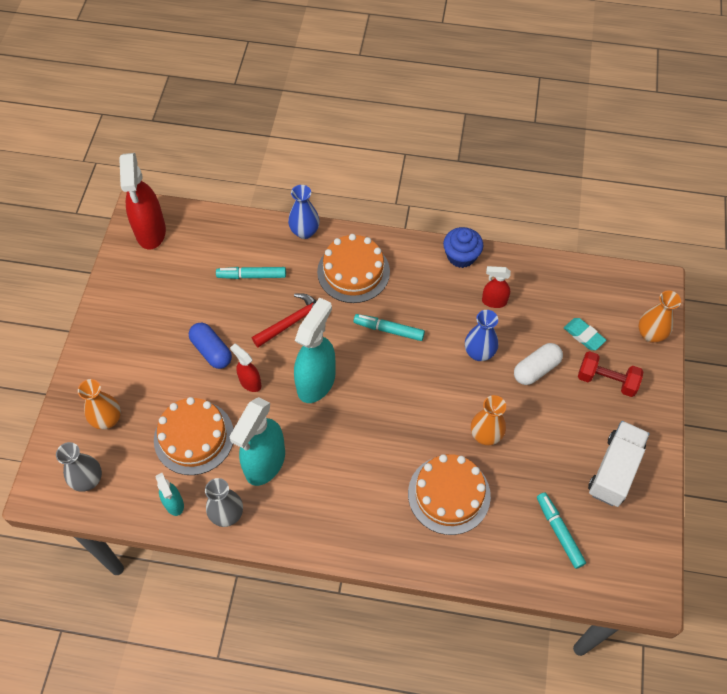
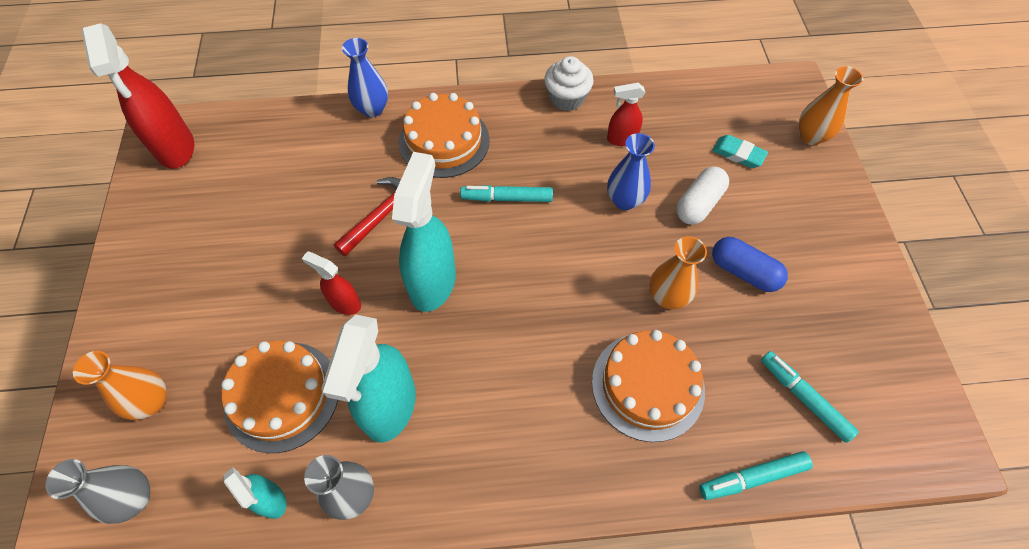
camera: 15 degrees left, 0 degrees up
(211, 351) = (284, 275): blue capsule -> blue capsule (744, 272)
(252, 276) = (317, 172): turquoise marker -> turquoise marker (752, 477)
(461, 256) = (567, 98): blue cupcake -> white cupcake
(606, 380) = (784, 198): red dumbbell -> none
(614, 470) = (838, 302): white truck -> none

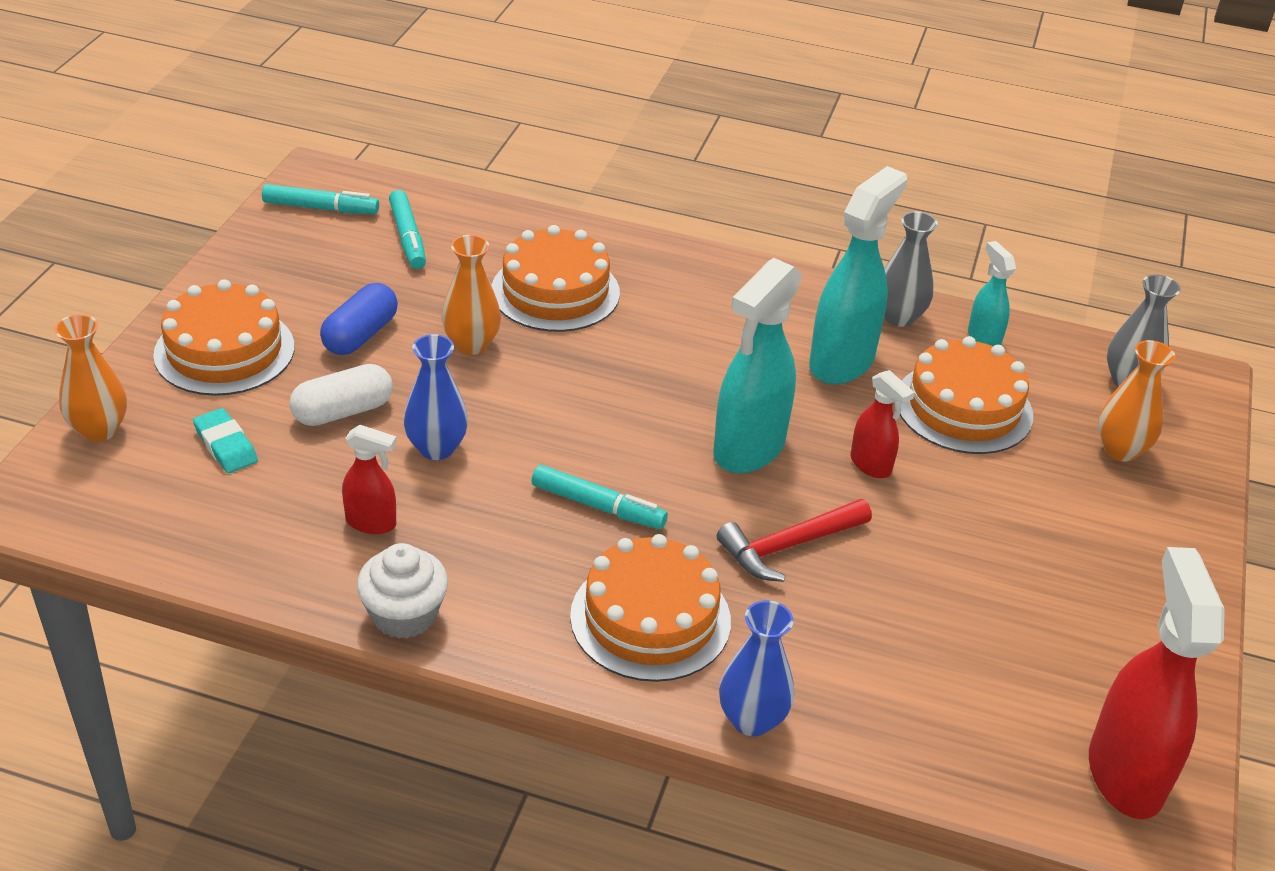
camera: 160 degrees left, 20 degrees down
(744, 272) = (360, 335): blue capsule -> blue capsule turned 60 degrees clockwise
(752, 477) = (509, 214): turquoise marker -> turquoise marker (321, 208)
(809, 220) = (224, 351): none -> orange cake

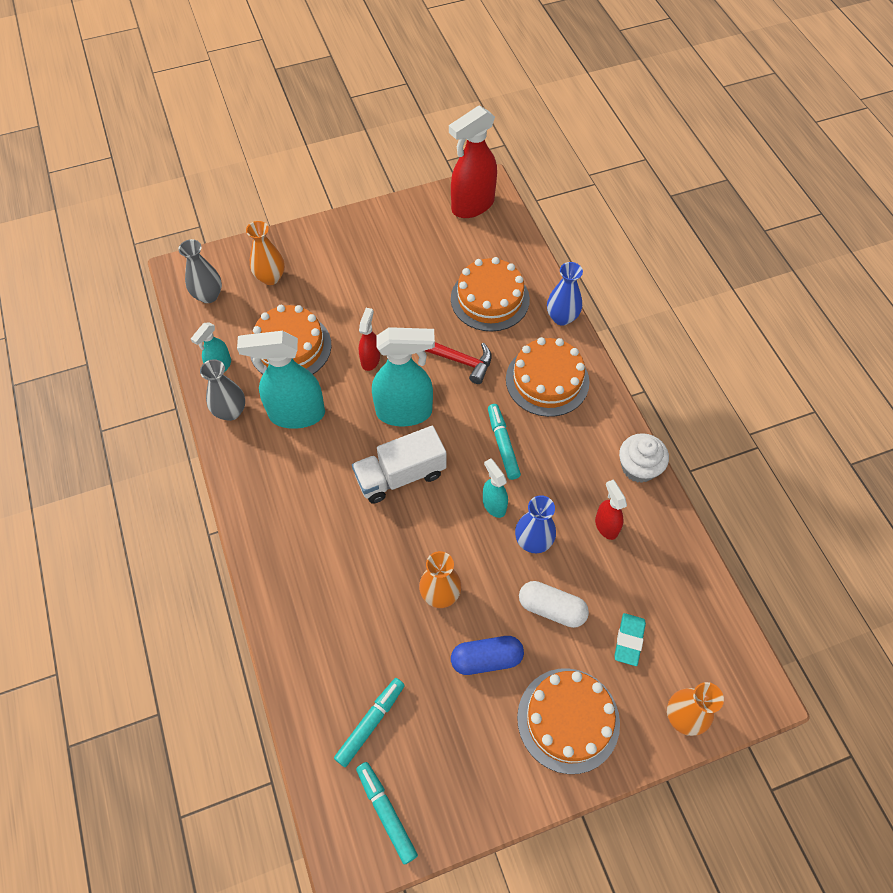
camera: 125 degrees left, 20 degrees up
(524, 446) = (494, 505): none -> turquoise spray bottle
(555, 292) = (353, 590): orange cake -> orange cake (490, 299)
(656, 396) = (400, 475): none -> white truck

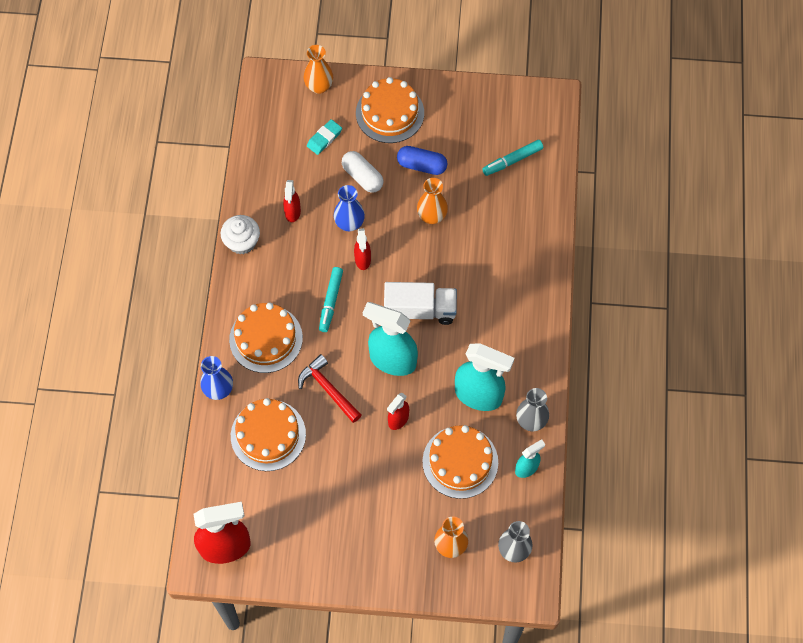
camera: 155 degrees left, 5 degrees up
(386, 812) = (523, 112): turquoise marker -> none
(494, 505) = (362, 260): turquoise spray bottle -> red spray bottle

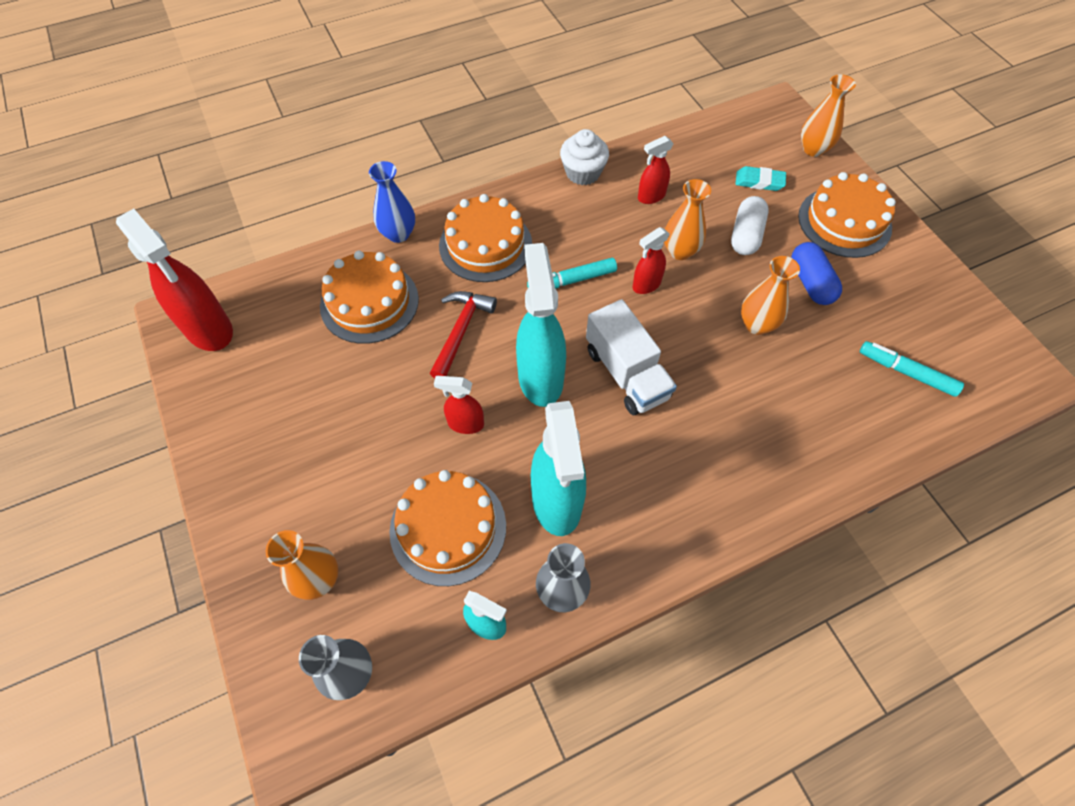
camera: 60 degrees right, 5 degrees down
(349, 223) = (680, 251): blue vase -> orange vase

